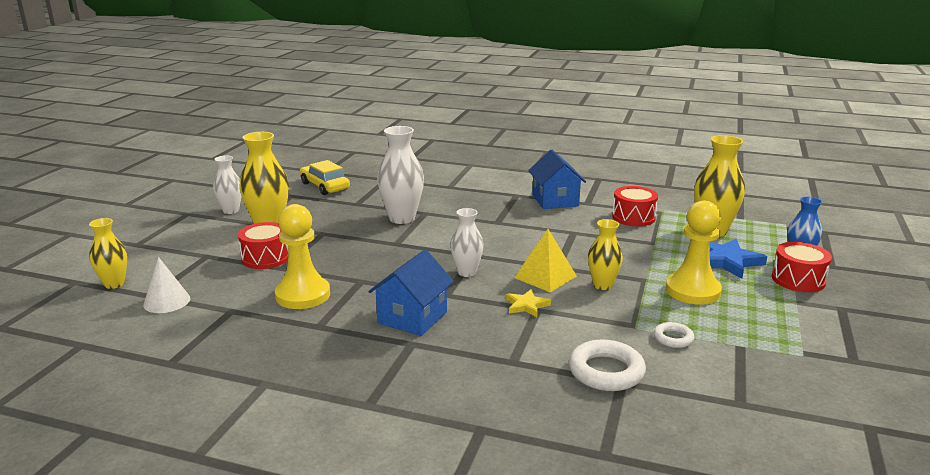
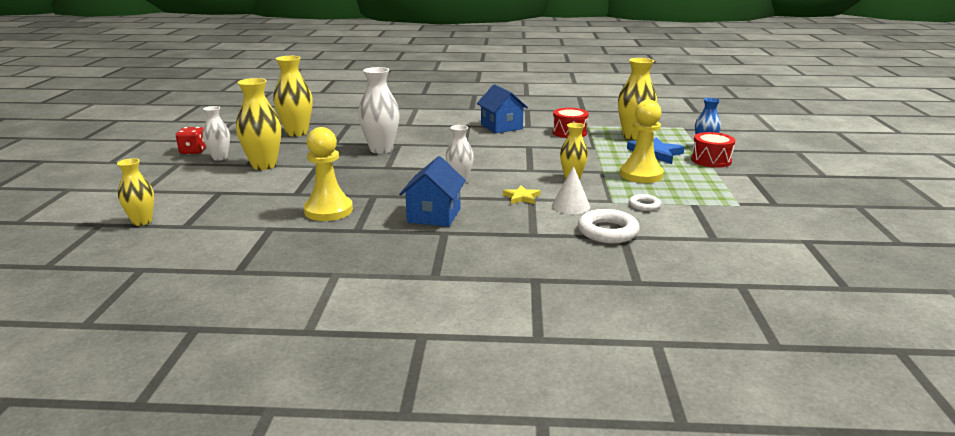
camera: 15 degrees left, 0 degrees up
(167, 301) = (204, 228): white cone -> white cone (570, 206)
(210, 199) = (193, 151): none -> red dice
(266, 258) = (276, 188): red drum -> none
(325, 186) = (297, 133): yellow car -> yellow vase
(545, 277) = (524, 177): yellow pyramid -> none

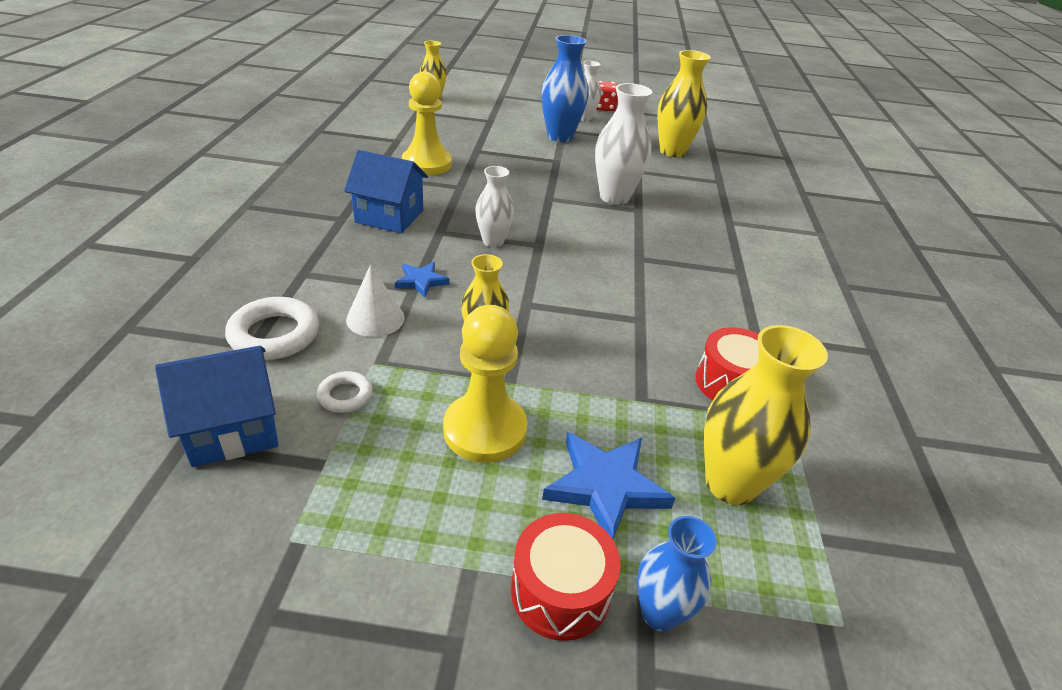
camera: 90 degrees right, 15 degrees up
(264, 165) = (560, 136): yellow vase -> blue vase
(501, 127) = (744, 305): blue house -> blue house (233, 428)
(521, 197) = (421, 281): yellow star -> blue star

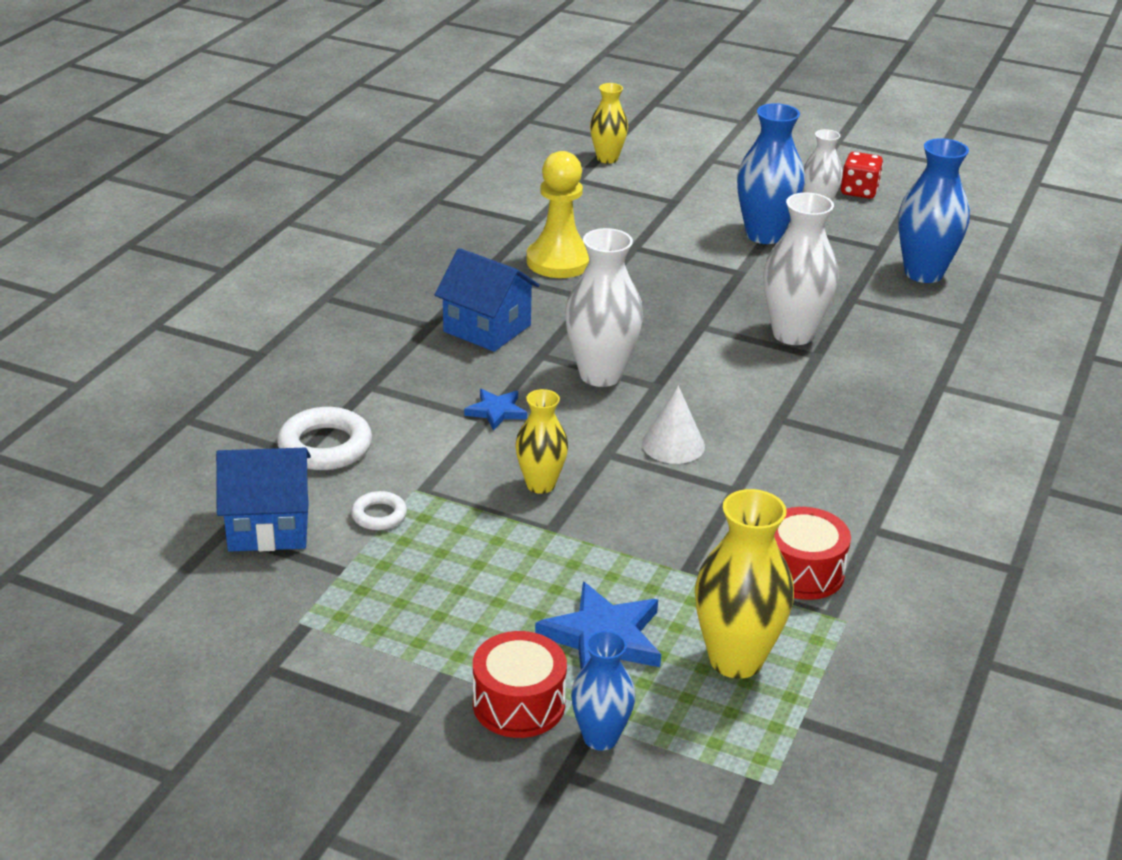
camera: 20 degrees right, 5 degrees down
(375, 318) = (432, 445): white cone -> white cone (673, 444)
(485, 430) = (505, 568): yellow pawn -> none
(493, 241) = (601, 375): white vase -> white vase, size x1.62
(672, 151) = (923, 273): yellow vase -> blue vase

